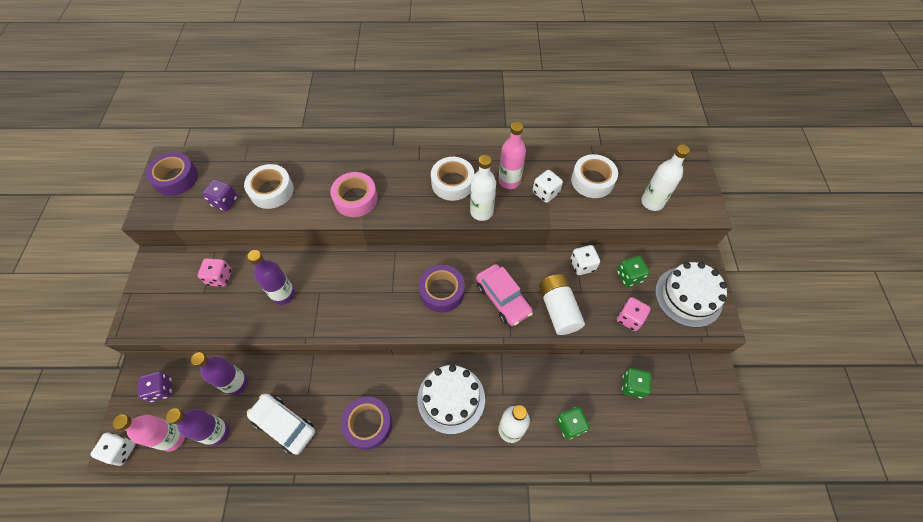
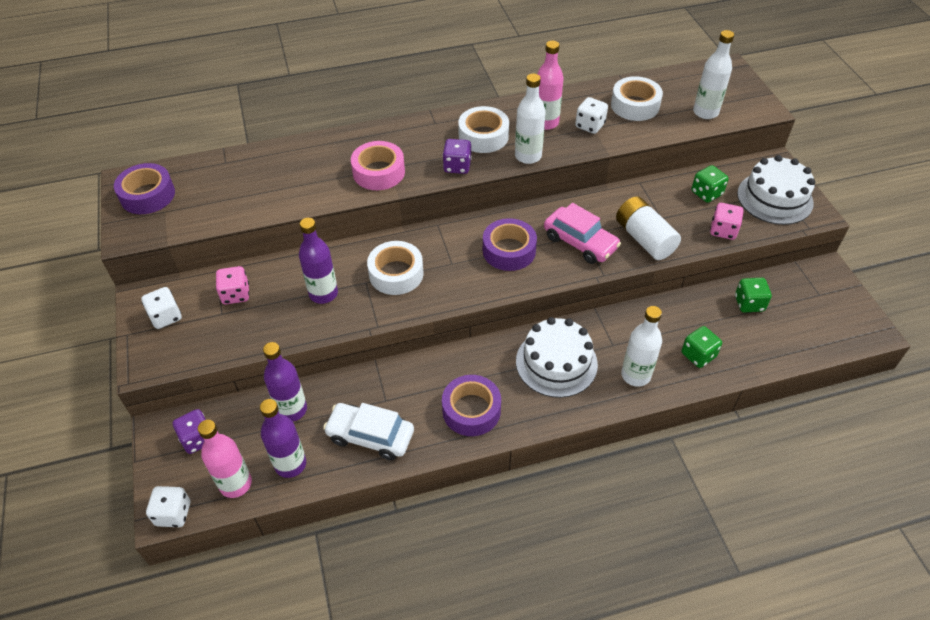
camera: 15 degrees left, 10 degrees down
(225, 202) = (221, 206): purple dice -> purple dice (457, 166)
(271, 191) = (274, 184): white tape -> white tape (396, 274)
(582, 265) = (652, 194): white dice -> white dice (166, 317)

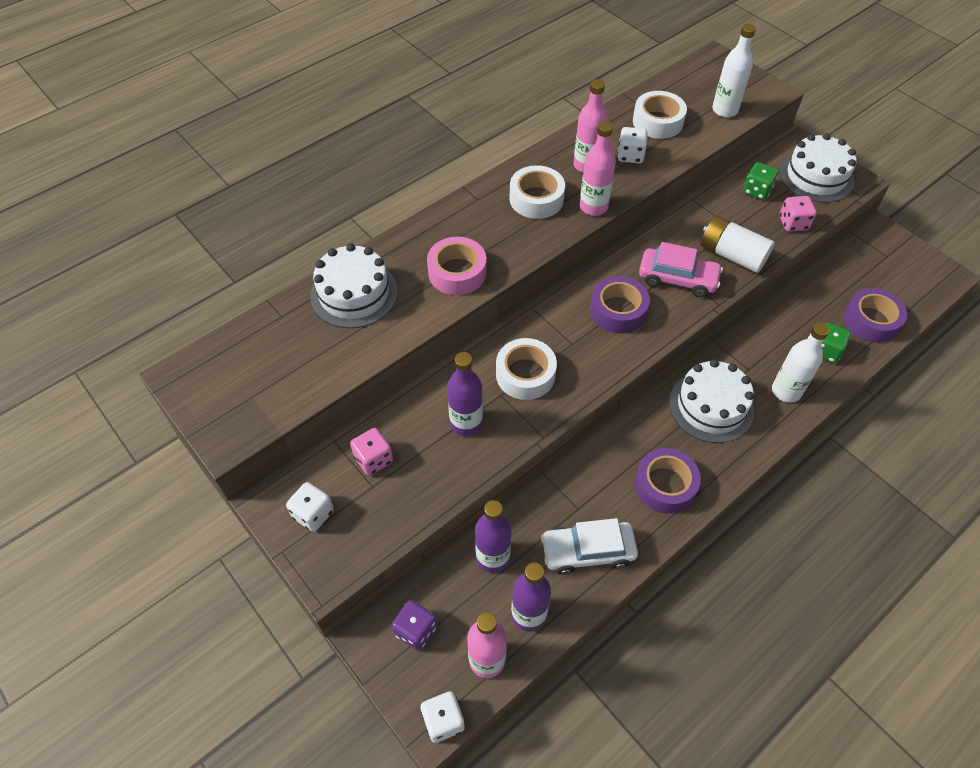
camera: 25 degrees left, 5 degrees up
(147, 195) = (218, 385): purple tape -> purple tape (871, 321)
(289, 163) = (354, 294): none -> white cake
(457, 166) = (532, 240): purple dice -> none
(528, 156) = (593, 207): white bottle -> pink bottle
(749, 303) = (837, 285): green dice -> none

